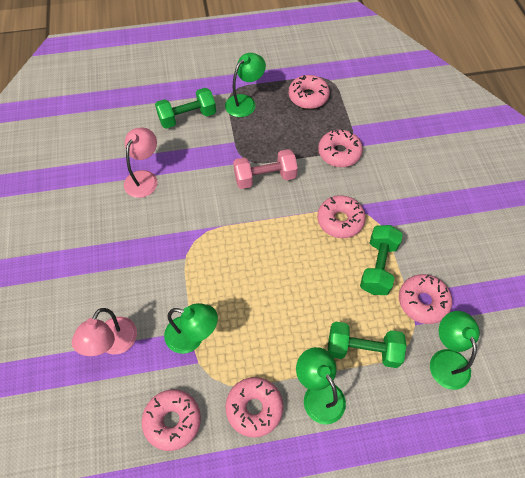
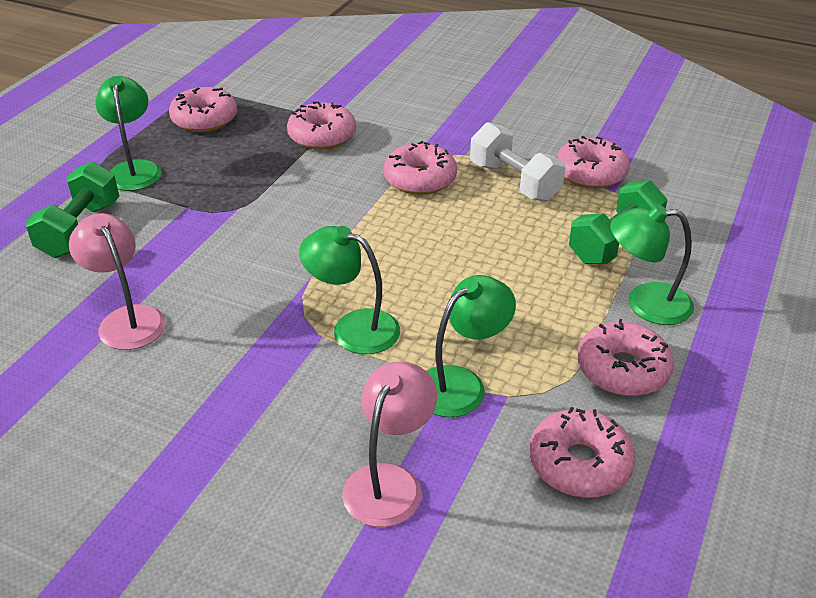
camera: 55 degrees left, 20 degrees down
(113, 344) = (389, 481): pink lamp -> pink lamp turned 120 degrees counterclockwise
(265, 178) = (281, 207): pink dumbbell -> none
(378, 267) = (514, 182): green dumbbell -> white dumbbell
(446, 360) = (676, 191): green lamp -> green lamp (353, 327)

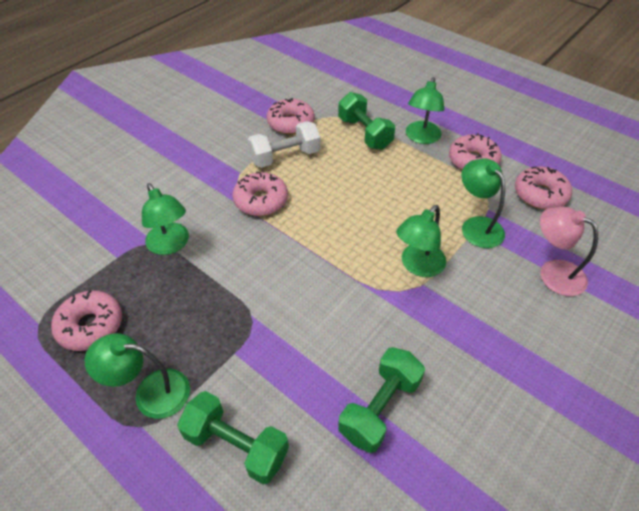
camera: 75 degrees left, 10 degrees up
(127, 319) = (380, 408): pink lamp -> green dumbbell
(322, 136) = (171, 245): pink donut -> green lamp

